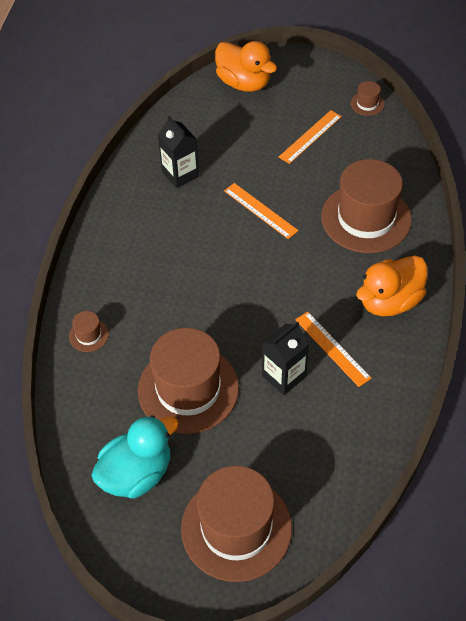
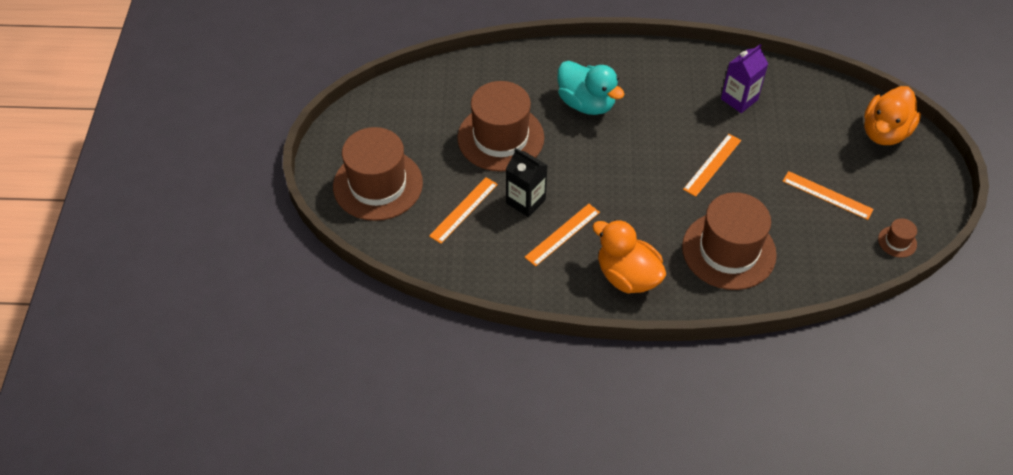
camera: 80 degrees right, 0 degrees up
(89, 335) = (541, 66): brown hat -> none
(136, 474) = (418, 117): turquoise duck -> turquoise duck (586, 103)
(180, 174) = (739, 99): black carton -> purple carton
(287, 438) = (464, 210): none -> orange ruler

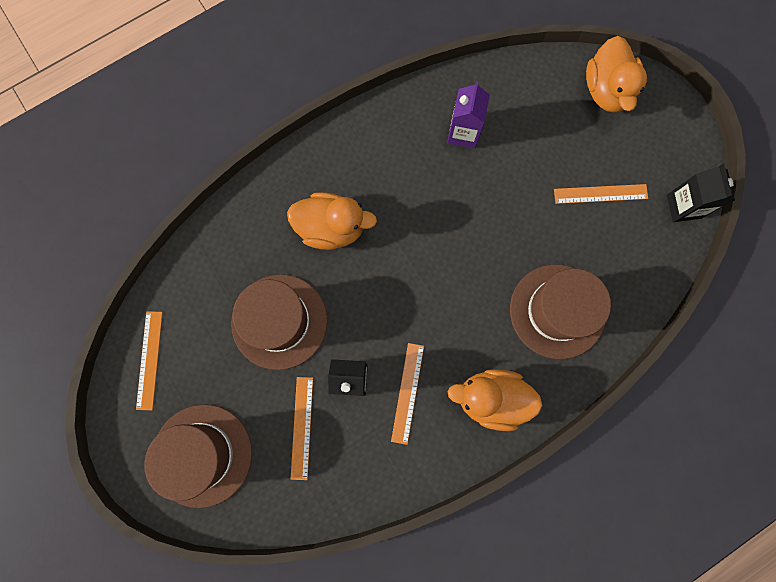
camera: 35 degrees left, 25 degrees up
(586, 103) = (331, 228): turquoise duck -> orange duck
(712, 164) = (486, 225): orange ruler -> orange ruler (149, 360)
(897, 242) = (683, 206): brown hat -> black carton

